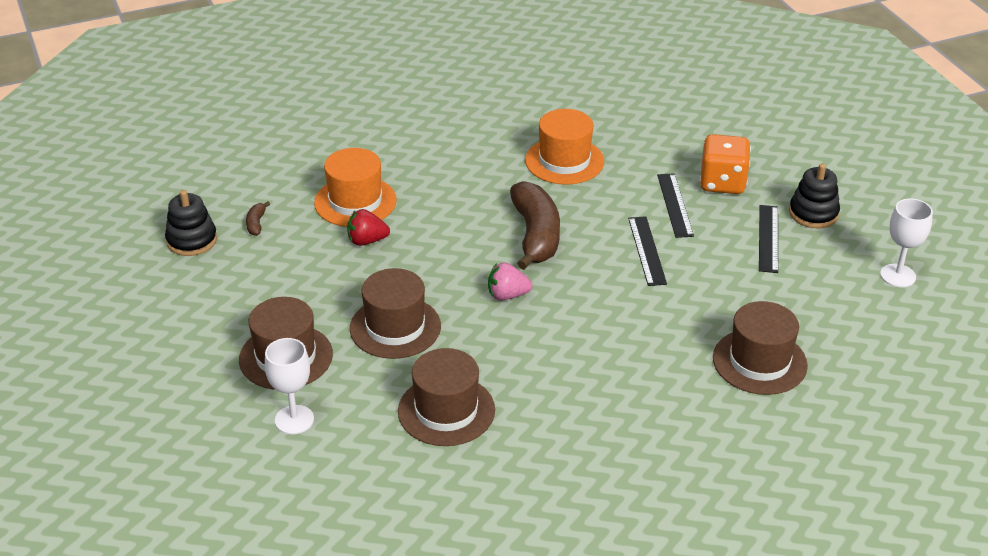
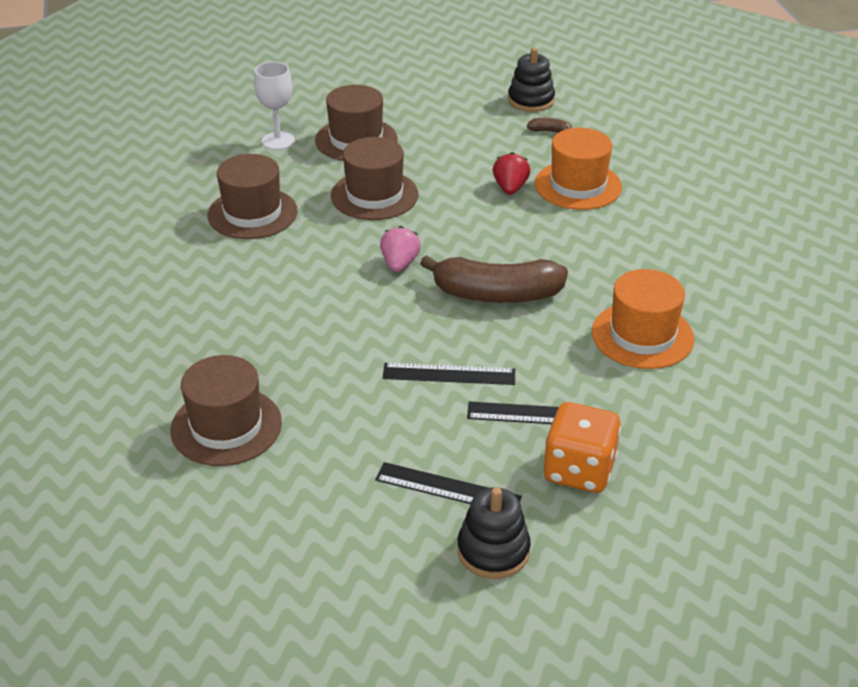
camera: 100 degrees right, 0 degrees up
(898, 275) = (333, 606): white goblet -> none

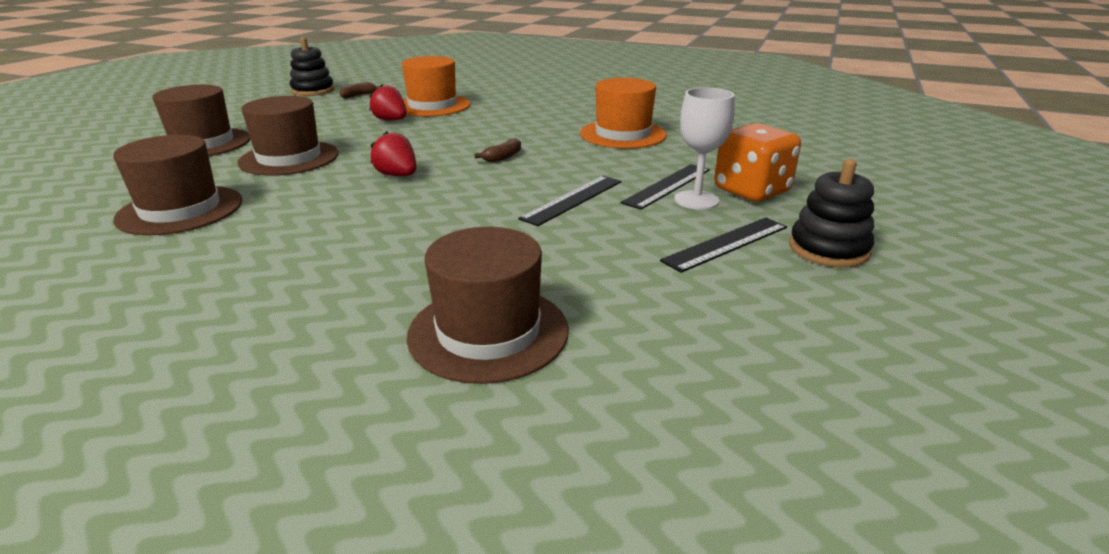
camera: 55 degrees left, 10 degrees down
(278, 141) = (113, 169): white goblet -> white goblet (696, 200)
(399, 264) = (397, 175): pink strawberry -> red strawberry
(496, 294) = (503, 157): brown banana -> brown banana, size x0.40

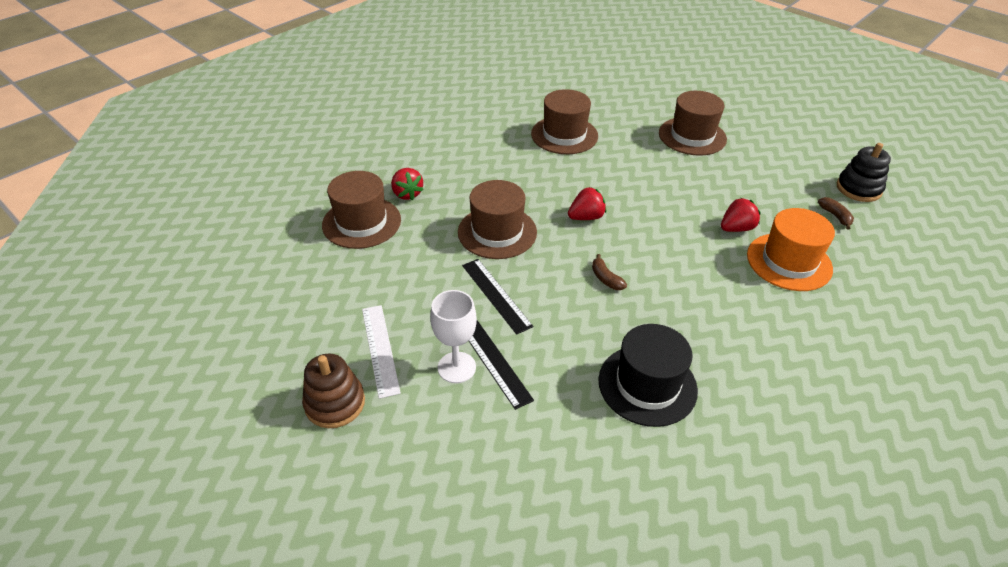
camera: 110 degrees right, 15 degrees up
(289, 158) = (644, 172): brown hat -> brown hat (497, 232)
(381, 307) = (407, 194): none -> red strawberry
(623, 134) = (647, 385): orange hat -> black hat
(726, 244) = (380, 349): black ruler -> white ruler
(751, 191) = (453, 415): orange dice -> none
(828, 249) = (335, 403): black stacking toy -> brown stacking toy

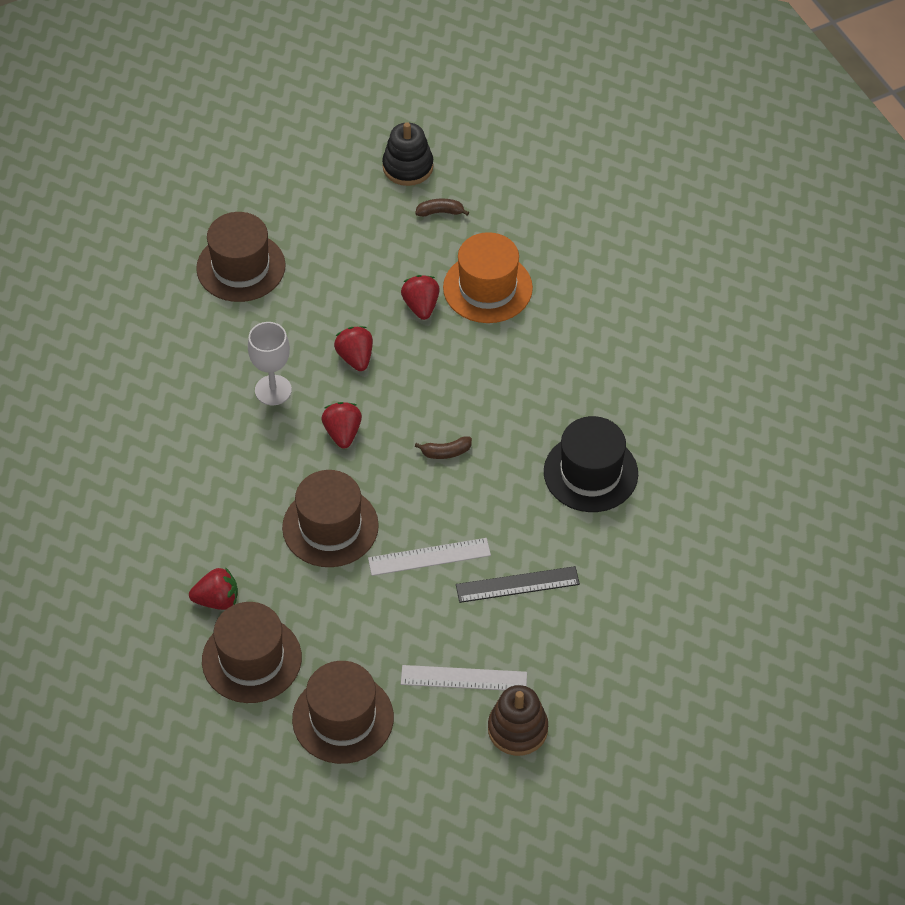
camera: 70 degrees left, 10 degrees up
(456, 367) = (512, 618): white goblet -> white goblet (273, 390)
(496, 295) = (429, 557): black ruler -> white ruler
(564, 135) = (173, 397): brown hat -> brown hat (343, 718)
(659, 206) = (355, 357): none -> red strawberry

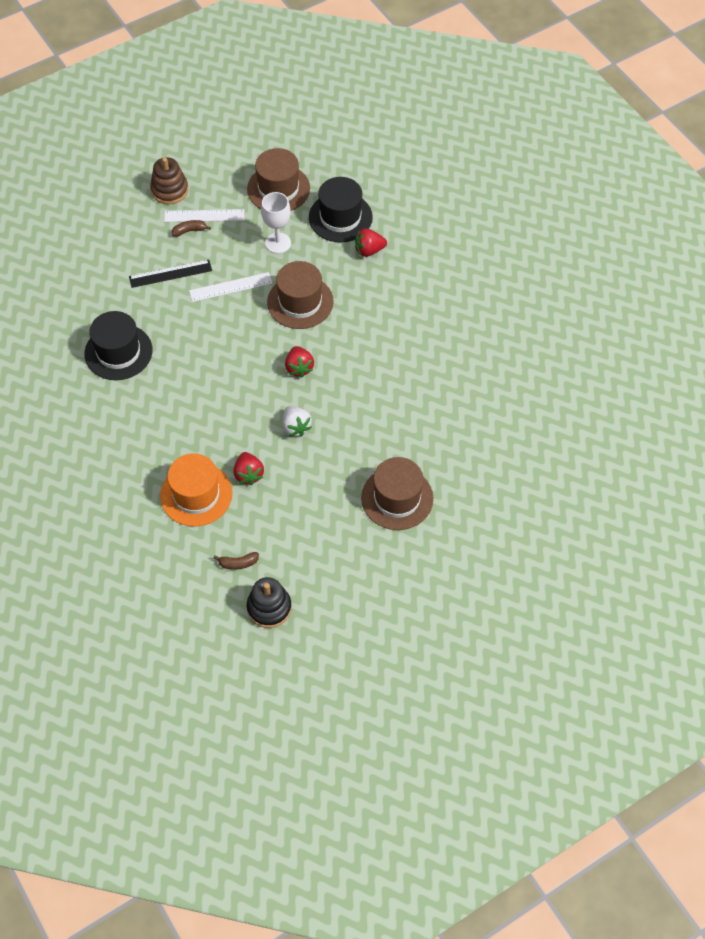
camera: 175 degrees right, 5 degrees up
(251, 659) = (340, 217): brown hat -> black hat
(273, 390) = (355, 396): white goblet -> white goblet (278, 243)
(355, 357) = (296, 427): red strawberry -> white strawberry
(446, 452) = (223, 359): brown banana -> brown banana (189, 231)

